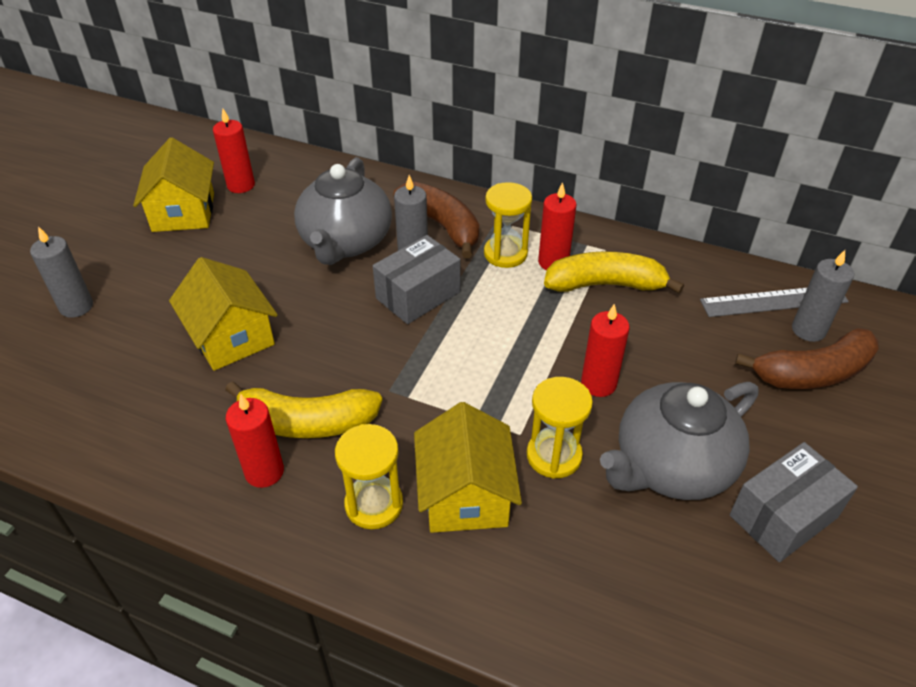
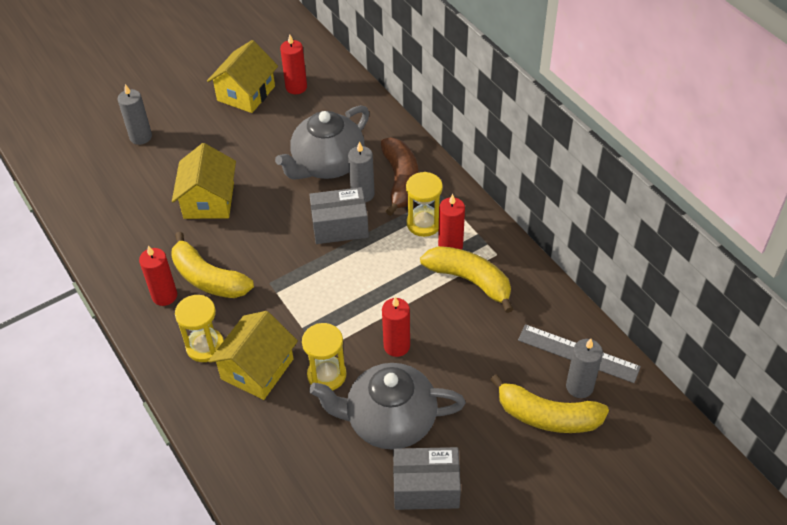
camera: 35 degrees right, 5 degrees up
(812, 373) = (547, 416): brown banana -> yellow banana

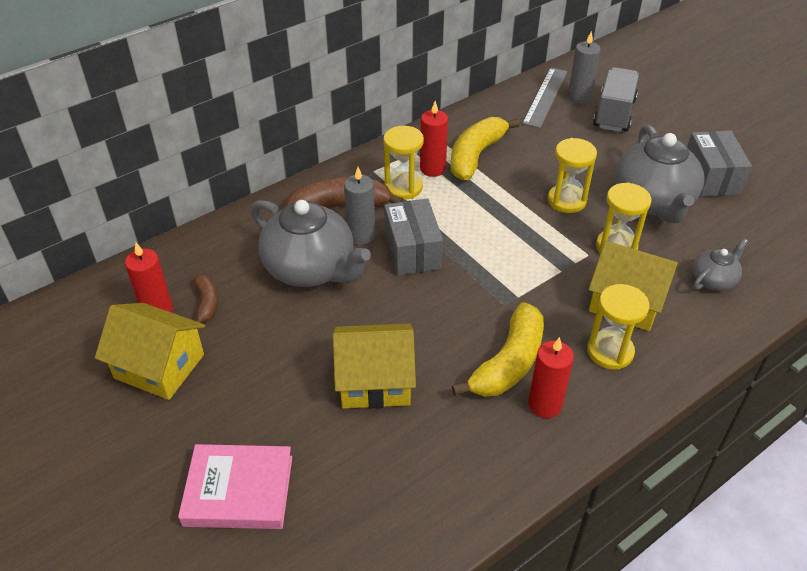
camera: 95 degrees left, 5 degrees down
(141, 137) = (238, 491): grey candle -> pink book
(272, 446) = (713, 280): none -> grey teapot
(299, 110) = (206, 304): none -> brown banana
(396, 346) = (567, 200): red candle -> yellow hourglass
(547, 416) = (614, 114): yellow banana -> grey truck

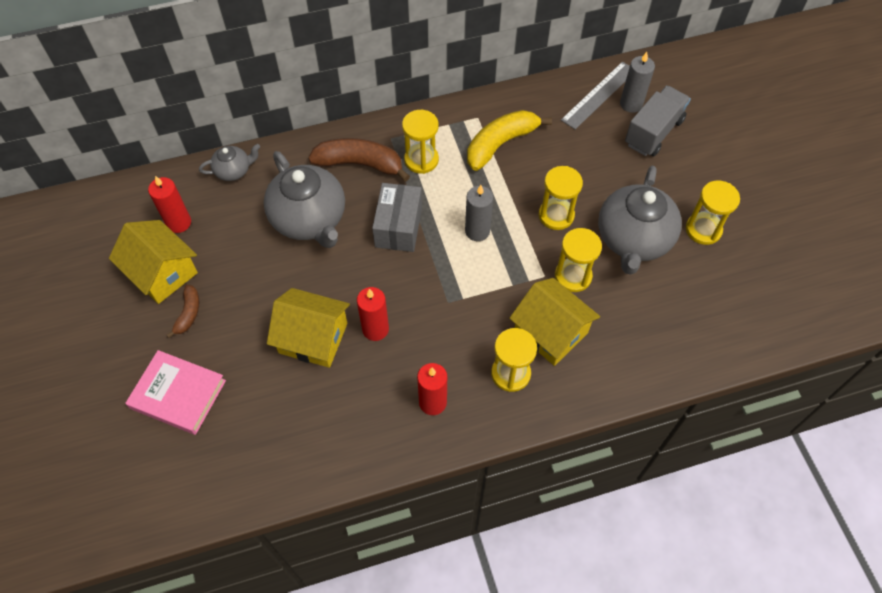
camera: 20 degrees right, 15 degrees up
(206, 304) = (217, 227): brown banana -> brown banana (188, 314)
(361, 235) = (364, 199): grey candle -> grey candle (477, 231)
(432, 169) = (456, 147): red candle -> red candle (375, 329)
(508, 363) = (423, 356): yellow banana -> none
(711, 177) = (703, 230): grey box -> yellow hourglass
(713, 280) = (639, 335): grey teapot -> grey teapot (234, 170)

